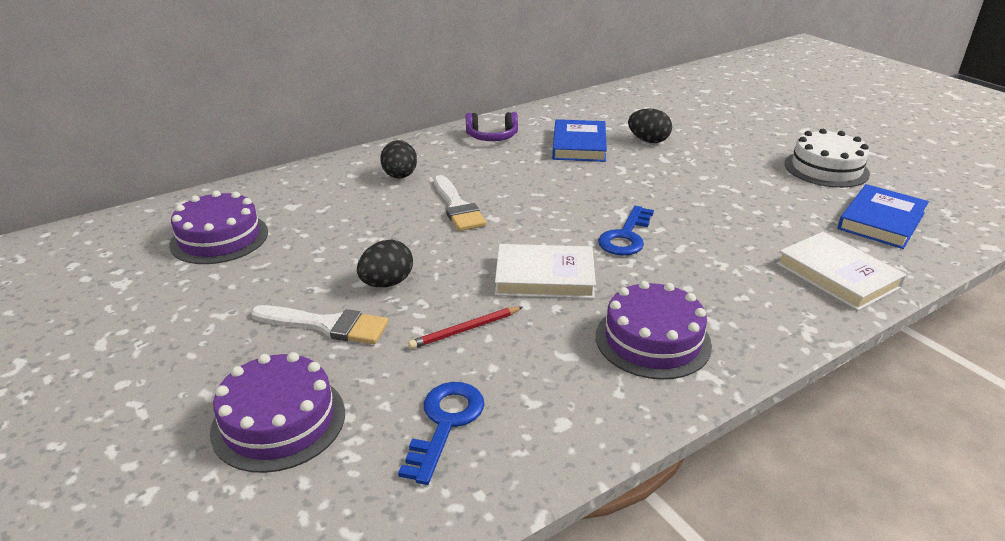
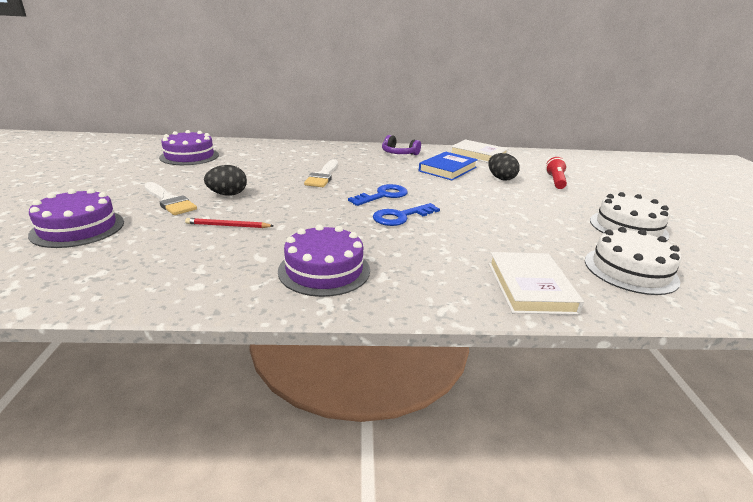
camera: 30 degrees right, 5 degrees down
(400, 176) = (316, 156): black egg -> none
(445, 423) = (141, 260): blue key -> blue key (383, 195)
(544, 277) = (315, 218): white book -> white book (478, 155)
(701, 126) = (555, 181): none -> red flashlight
(881, 221) = (630, 270): blue book -> white cake

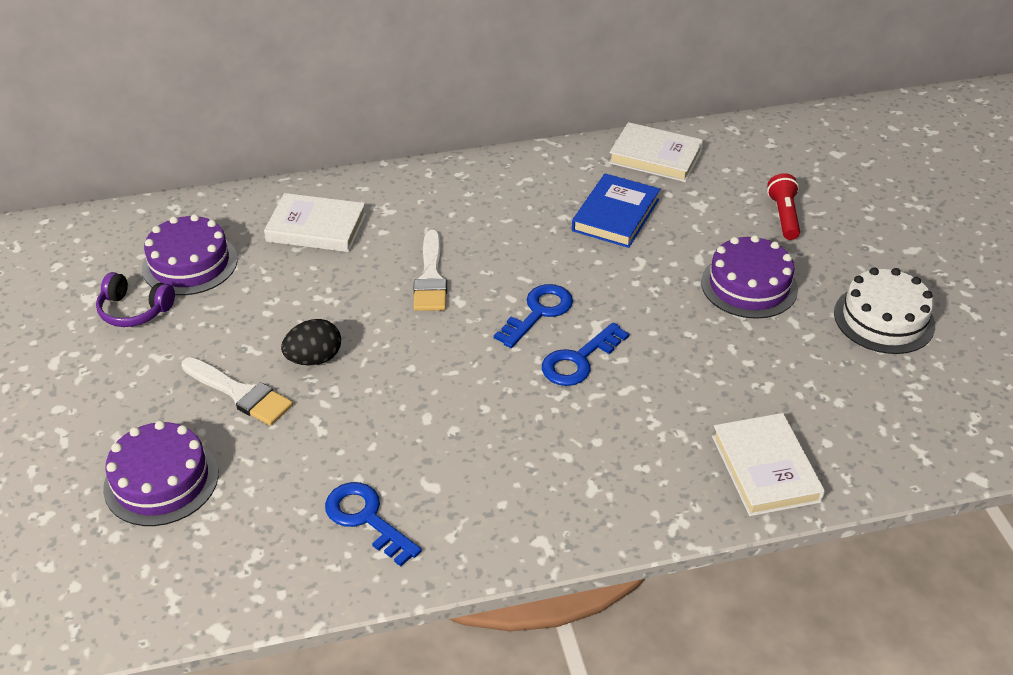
camera: 10 degrees left, 15 degrees up
(199, 267) = (366, 519): none -> blue key
(228, 226) = (356, 432): red pencil -> none
(270, 154) = (316, 228): none -> white book
(324, 270) = (519, 491): purple cake -> purple cake (749, 285)
(399, 153) = (525, 180): purple headphones -> purple headphones (134, 310)
(501, 178) = (701, 226): black egg -> none
(630, 270) = (881, 411): white cake -> none

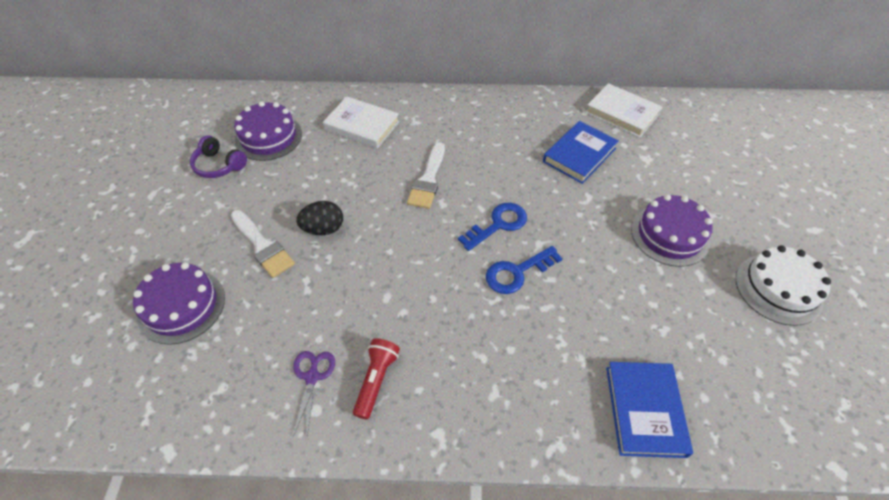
camera: 15 degrees right, 10 degrees up
(366, 519) = (312, 377): blue key -> purple scissors
(765, 468) = (644, 410): white book -> blue book
(783, 216) = (712, 180): red flashlight -> red flashlight (376, 380)

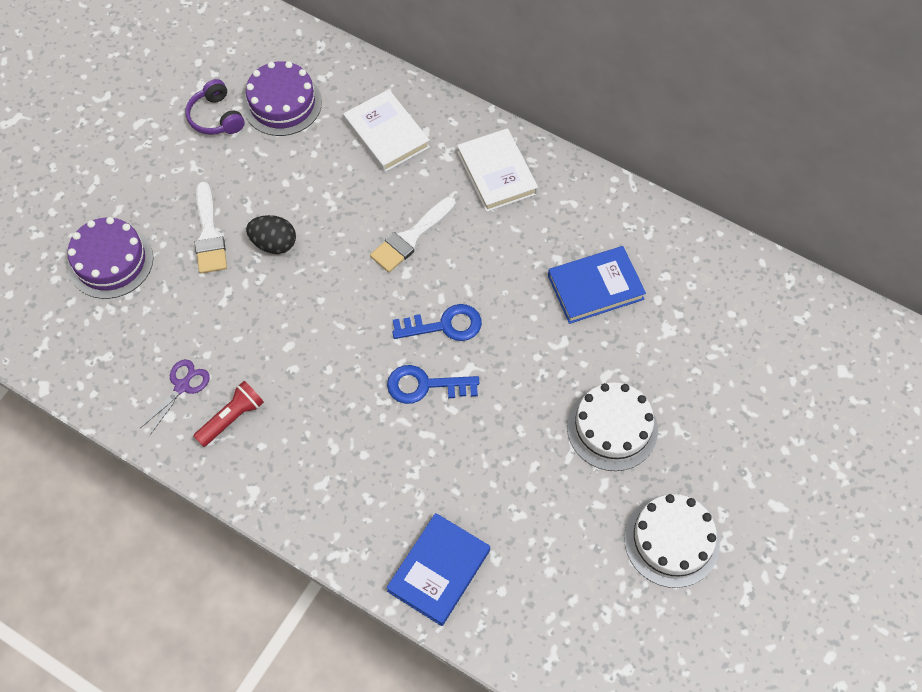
camera: 30 degrees right, 10 degrees up
(622, 113) = (692, 258): white book -> white book (497, 173)
(670, 235) = (612, 428): purple cake -> white cake

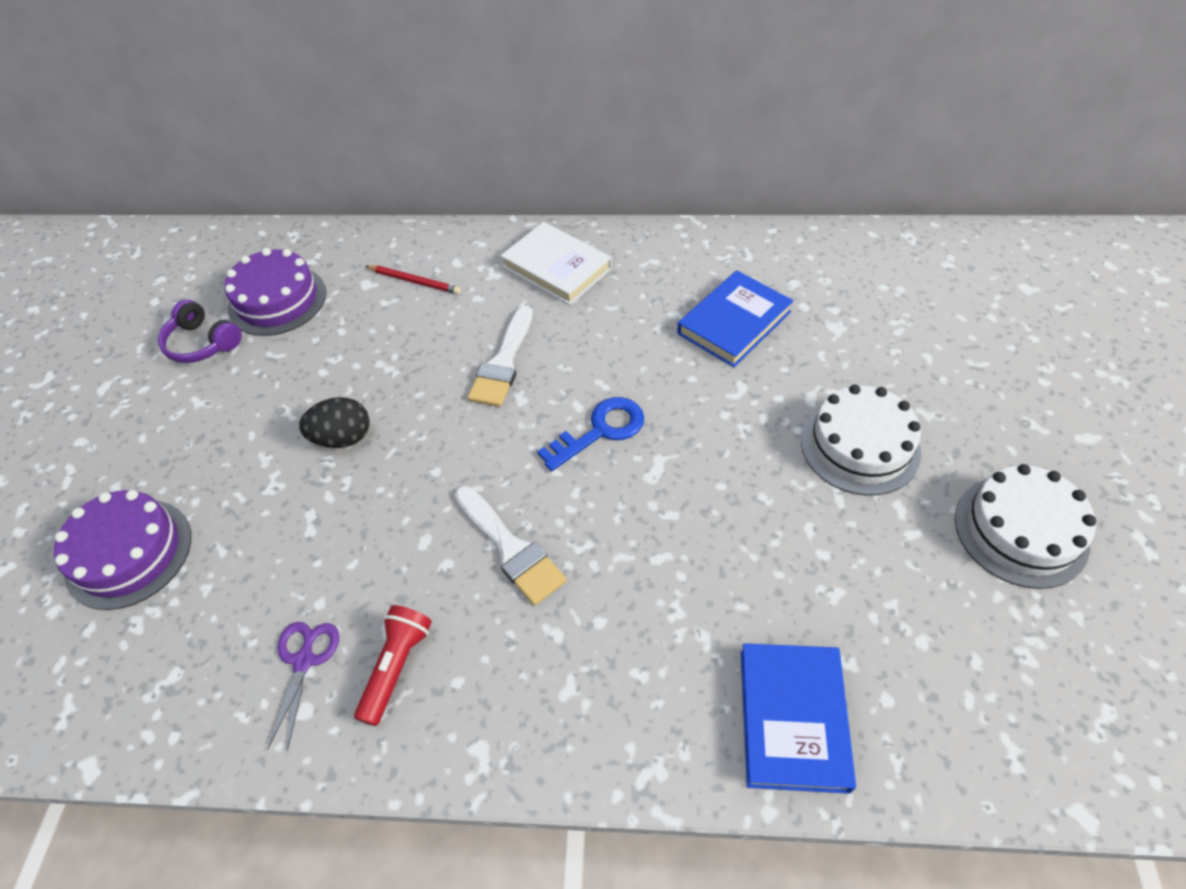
camera: 25 degrees left, 10 degrees down
(209, 234) = (252, 464): white brush -> white brush (510, 548)
(386, 134) = (414, 281): white book -> red pencil
(425, 385) = (621, 504): blue key -> none

